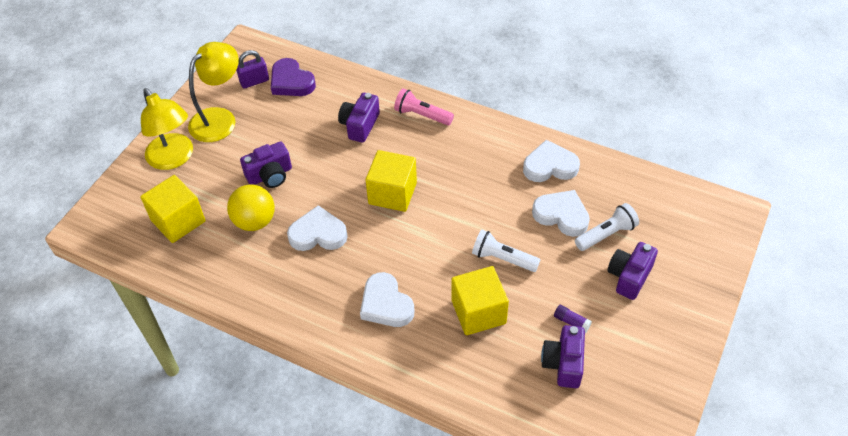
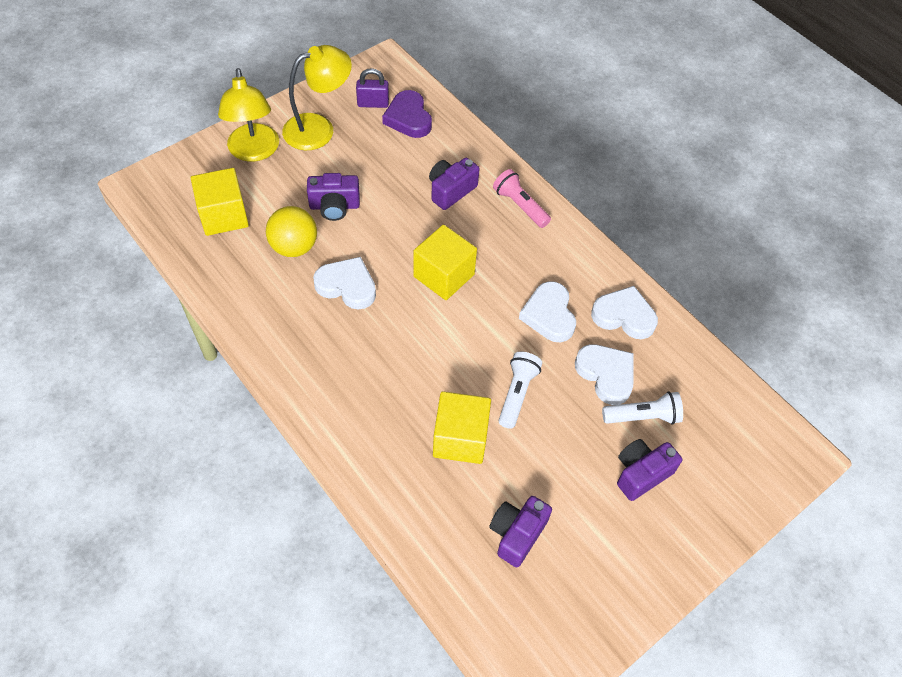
camera: 20 degrees right, 5 degrees up
(386, 304) = (372, 388): white heart -> white heart (549, 315)
(502, 258) = (517, 393): white flashlight -> white flashlight turned 60 degrees clockwise
(571, 322) = (550, 494): purple glue stick -> none

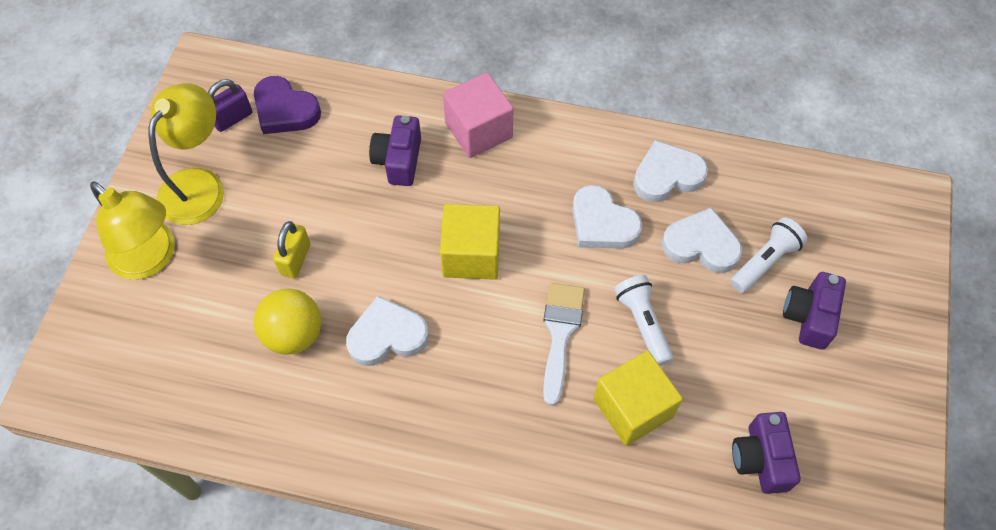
camera: 35 degrees left, 5 degrees up
(223, 216) = (184, 354): yellow cube -> none
(334, 206) = (295, 259): purple camera -> yellow padlock
(456, 361) = (560, 334): none -> white brush
(520, 206) = (478, 130): pink flashlight -> pink cube

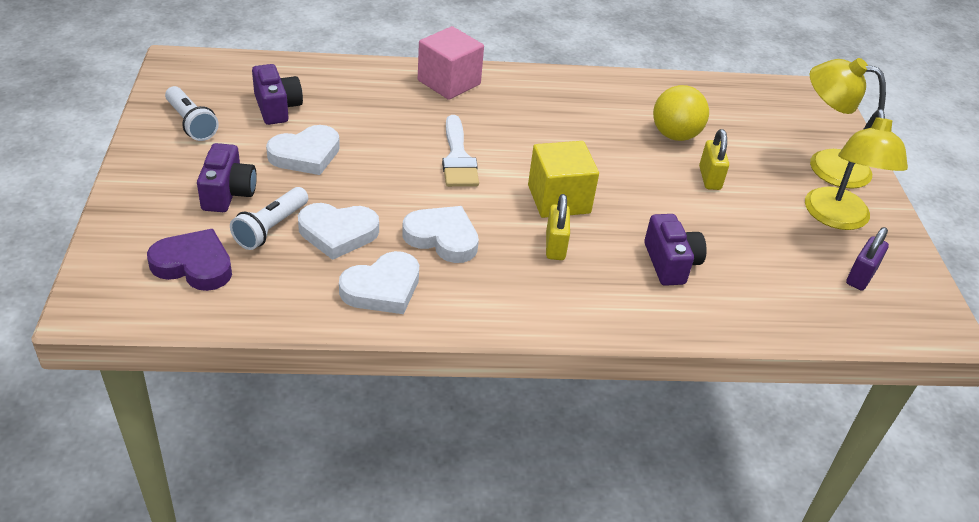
camera: 160 degrees right, 20 degrees down
(285, 110) = (816, 292): purple heart -> purple heart (194, 265)
(387, 335) = (601, 142): white heart -> white heart (305, 155)
(478, 130) = (604, 303): pink cube -> pink cube (449, 82)
(498, 196) = (555, 246): none -> yellow padlock
(632, 408) = (385, 123): yellow cube -> none
(642, 323) = (386, 172): white flashlight -> white flashlight (191, 123)

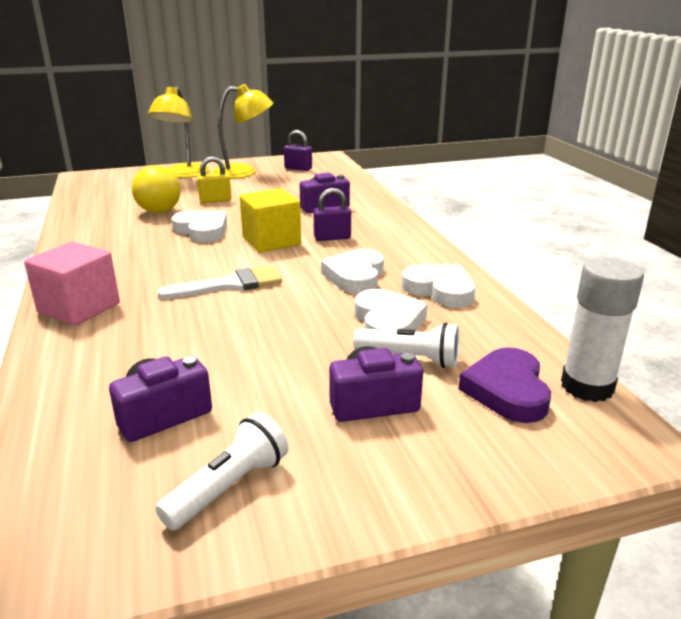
camera: 100 degrees left, 15 degrees down
(165, 313) = (587, 386): none -> white glue stick
(305, 155) = (265, 367): white heart -> white heart (202, 230)
(555, 246) = (332, 238): yellow padlock -> purple padlock

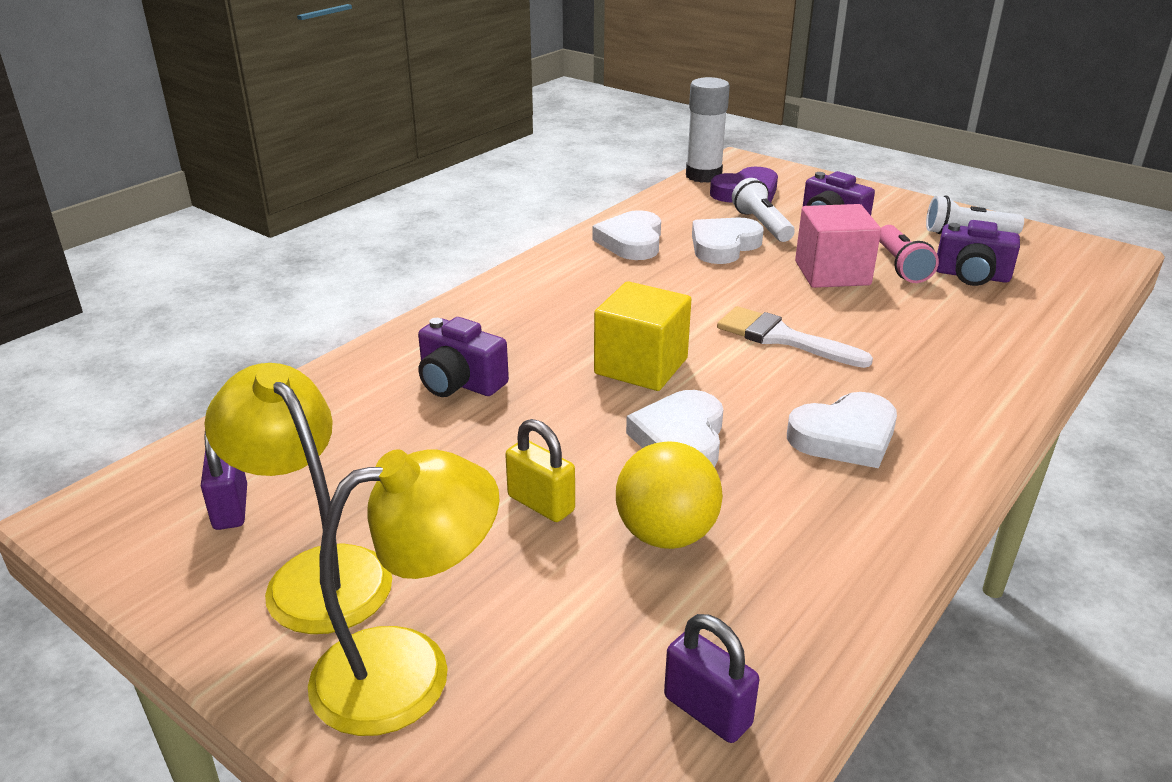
camera: 125 degrees left, 5 degrees up
(79, 308) = (967, 396): pink cube -> pink cube (832, 273)
(236, 386) = (901, 266): none -> pink flashlight
(332, 238) = (575, 331): purple padlock -> purple padlock (707, 711)
(355, 276) = (660, 284): white heart -> white heart (845, 437)

